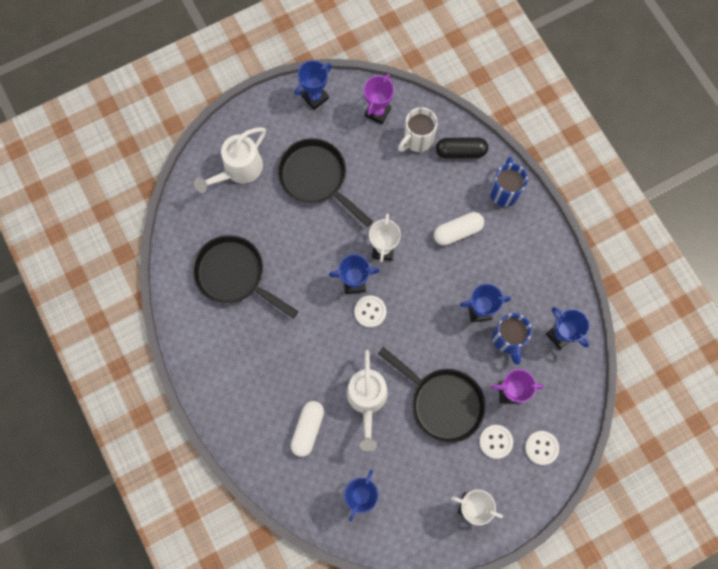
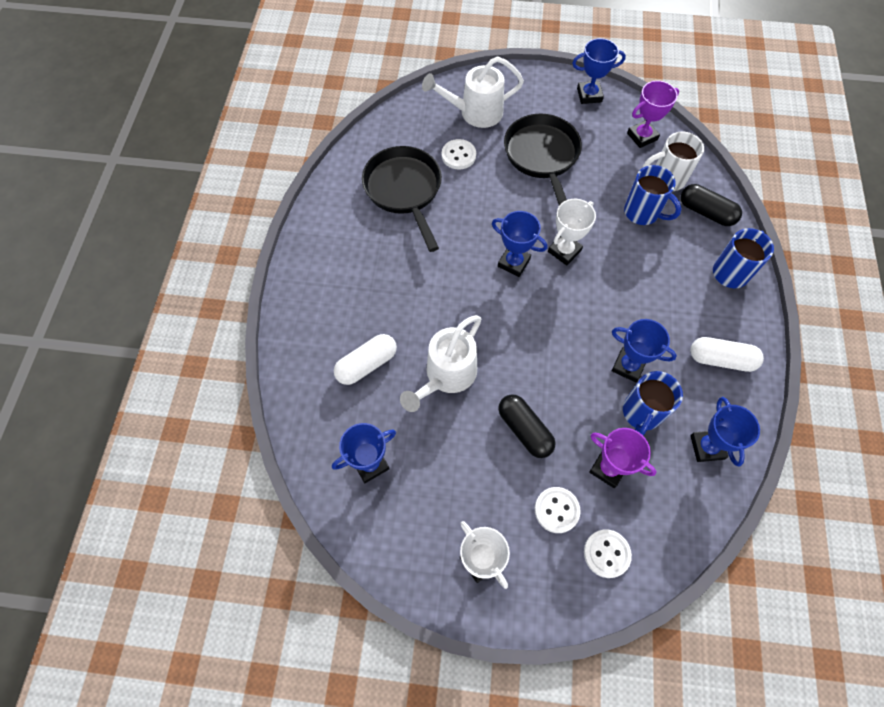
camera: 35 degrees right, 10 degrees down
(370, 311) = (510, 297): white button -> white button (458, 155)
(417, 181) = (642, 213): none -> blue mug
(442, 402) = (524, 430): black pan -> black capsule
(457, 231) = (654, 279): white capsule -> white capsule (721, 359)

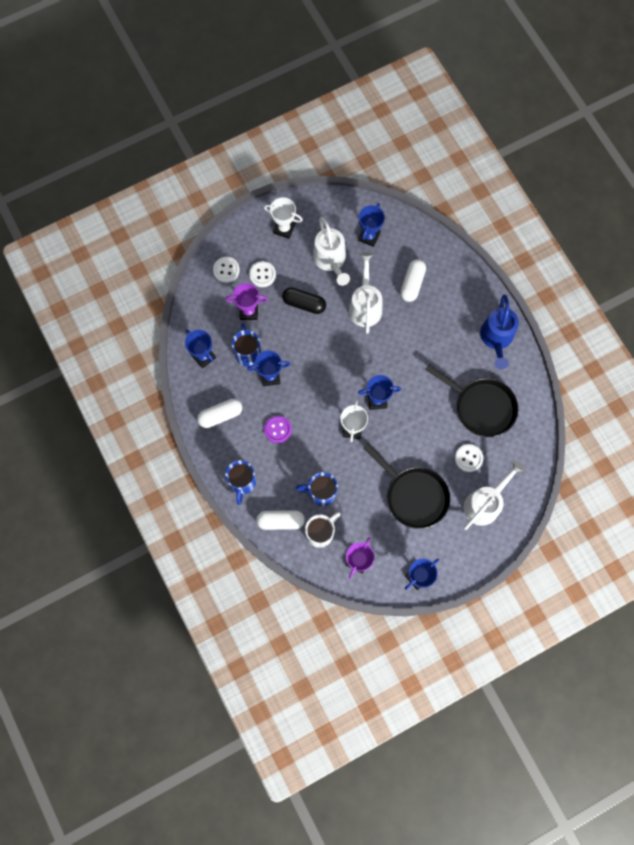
camera: 145 degrees right, 10 degrees up
(327, 243) = (496, 339): none -> blue watering can
(447, 465) = (331, 261): none -> white watering can
(655, 301) = (278, 429): none -> purple button
(706, 212) = (280, 521): black capsule -> white capsule

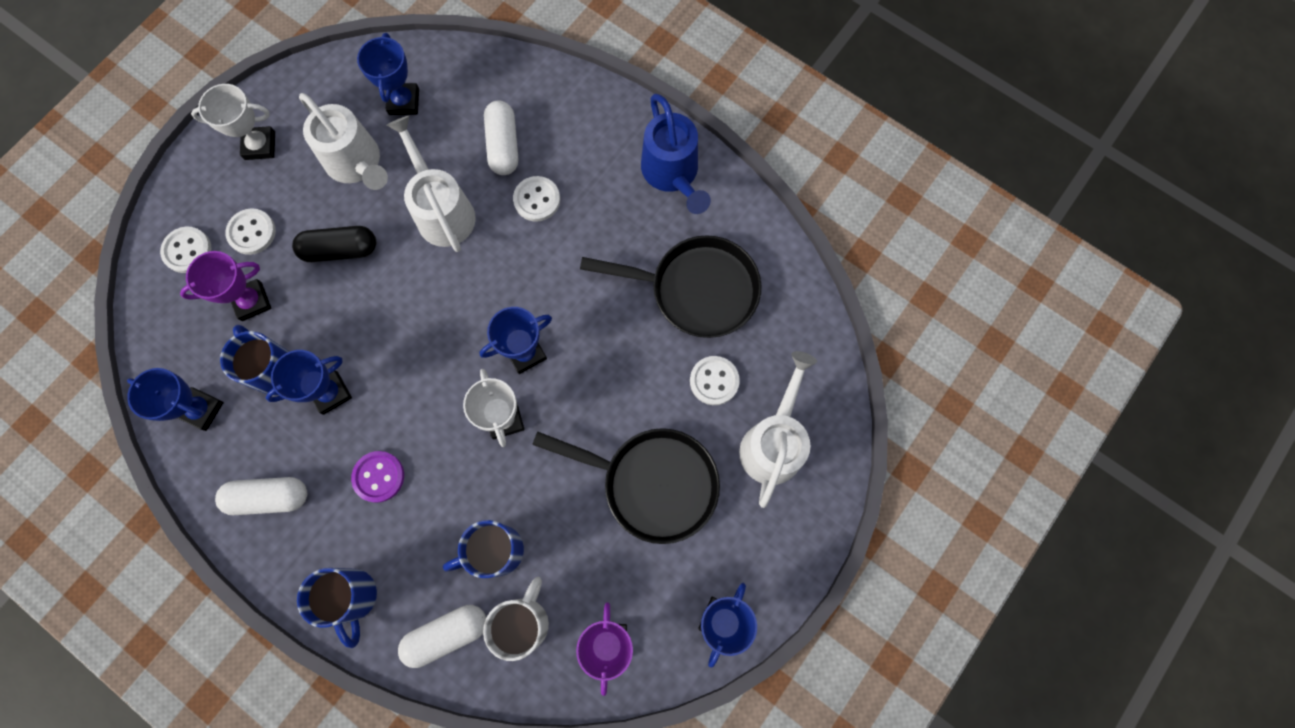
camera: 25 degrees left, 0 degrees up
(220, 415) = (269, 497): white capsule -> white capsule turned 45 degrees clockwise
(417, 321) = (537, 200): none -> white button

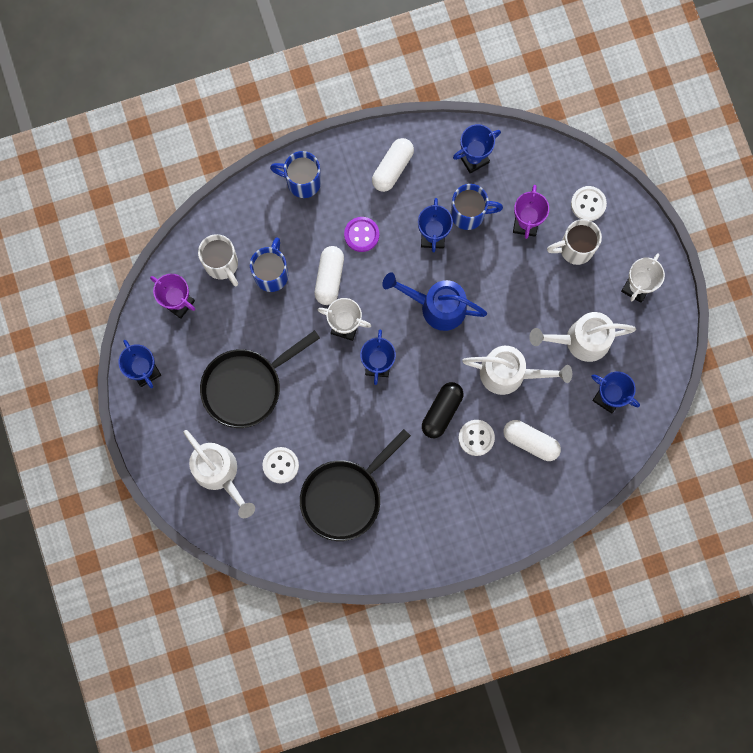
camera: 125 degrees right, 5 degrees up
(252, 232) = (574, 249): white button -> white mug
(340, 250) = (525, 295): black capsule -> black capsule (442, 411)
(447, 634) = (246, 219): white capsule -> white capsule (329, 278)
(672, 174) = (434, 537): blue watering can -> blue watering can (436, 306)

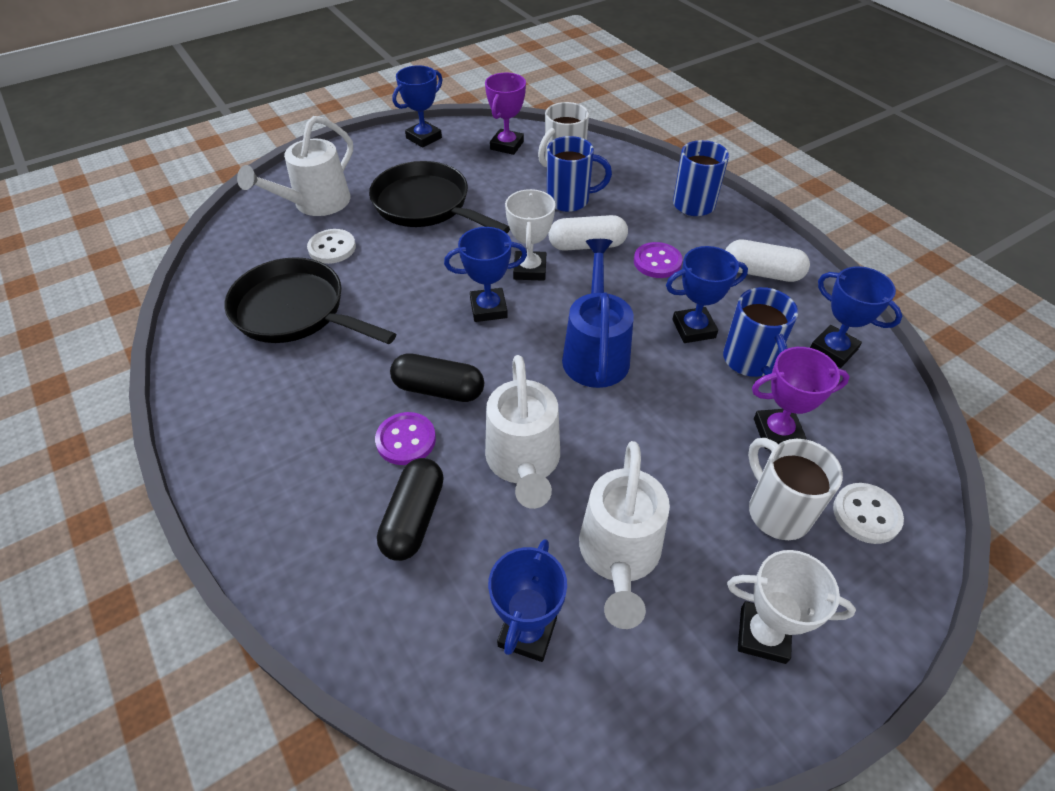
camera: 75 degrees right, 30 degrees down
(476, 438) = (406, 440): white button -> purple button
(530, 441) = (414, 518): white capsule -> black capsule
(580, 340) = (619, 557): white watering can -> white watering can turned 150 degrees counterclockwise

